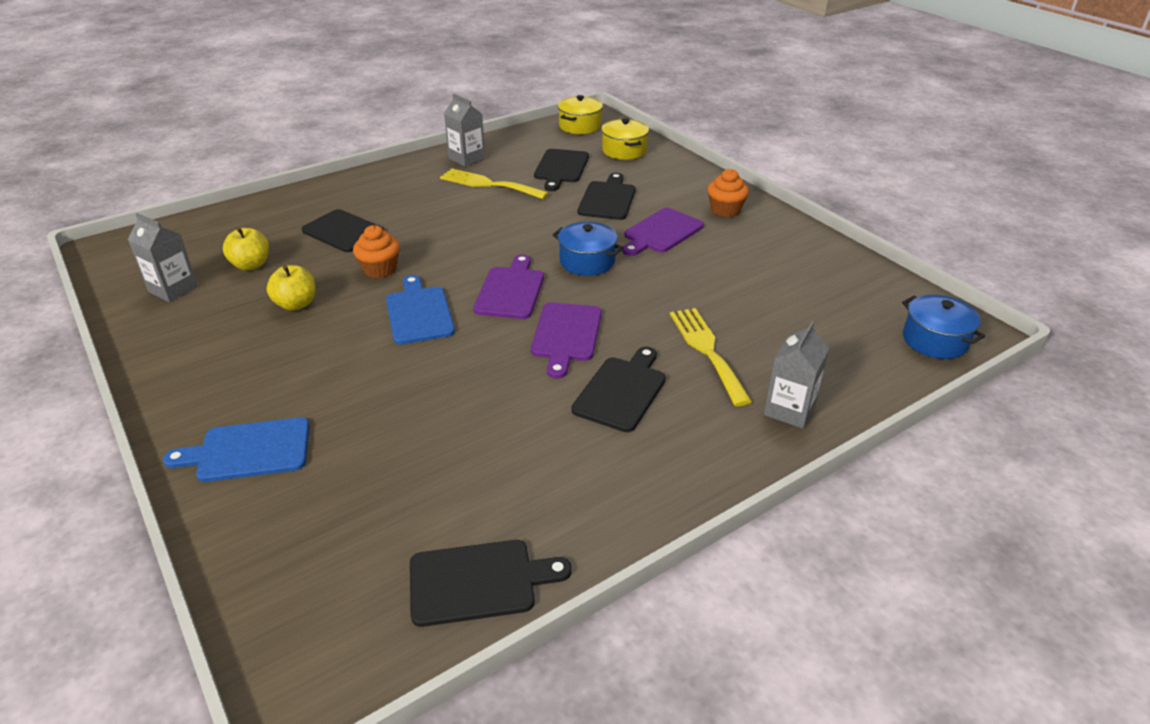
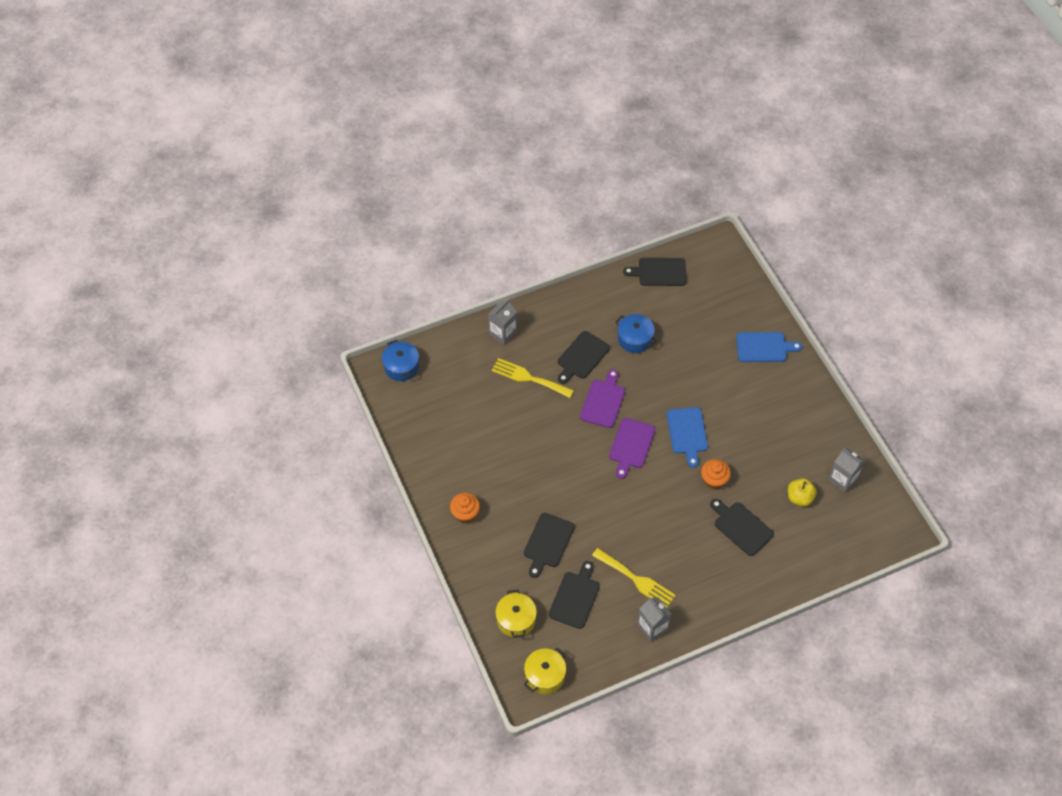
camera: 170 degrees left, 20 degrees up
(296, 304) = (762, 452): yellow apple -> none
(587, 261) = (578, 467): blue pot -> blue pot (635, 339)
(661, 232) = (520, 493): purple cutting board -> none
(707, 350) = (529, 378): yellow fork -> yellow fork turned 120 degrees clockwise

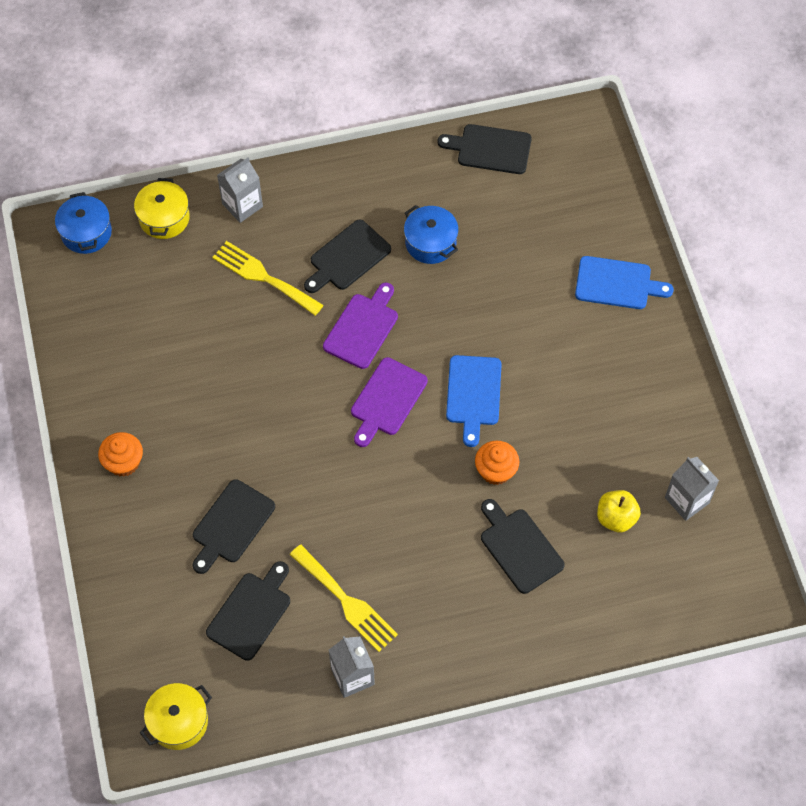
camera: 10 degrees right, 5 degrees up
(516, 620) = (157, 631): yellow pot -> yellow pot (164, 218)

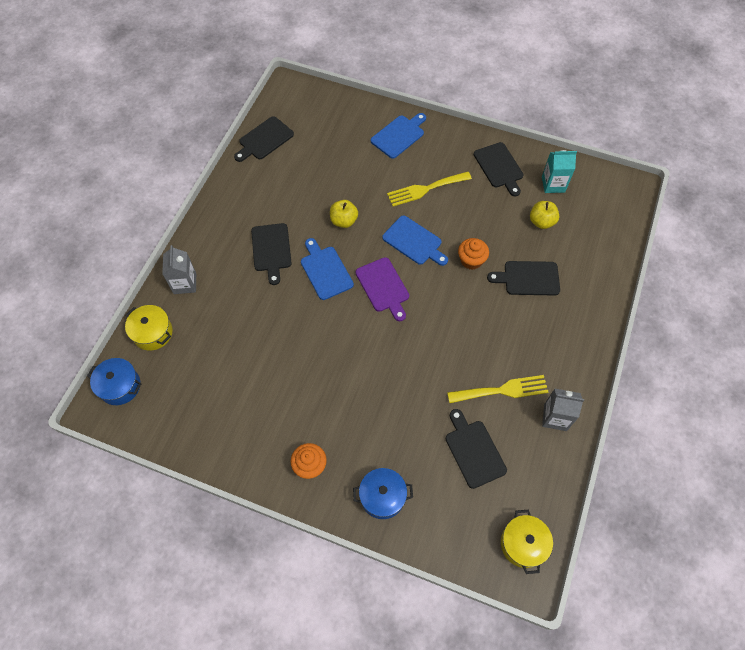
camera: 55 degrees left, 0 degrees up
(231, 524) = (403, 425): black cutting board -> black cutting board (499, 167)
(263, 277) = (245, 302): yellow fork -> yellow fork (425, 189)
(362, 328) = (325, 271): purple cutting board -> blue cutting board
(430, 243) = (298, 203): blue pot -> blue pot (382, 496)
(443, 304) = (344, 221): none -> yellow apple
(687, 500) = (553, 184): grey carton -> turquoise carton

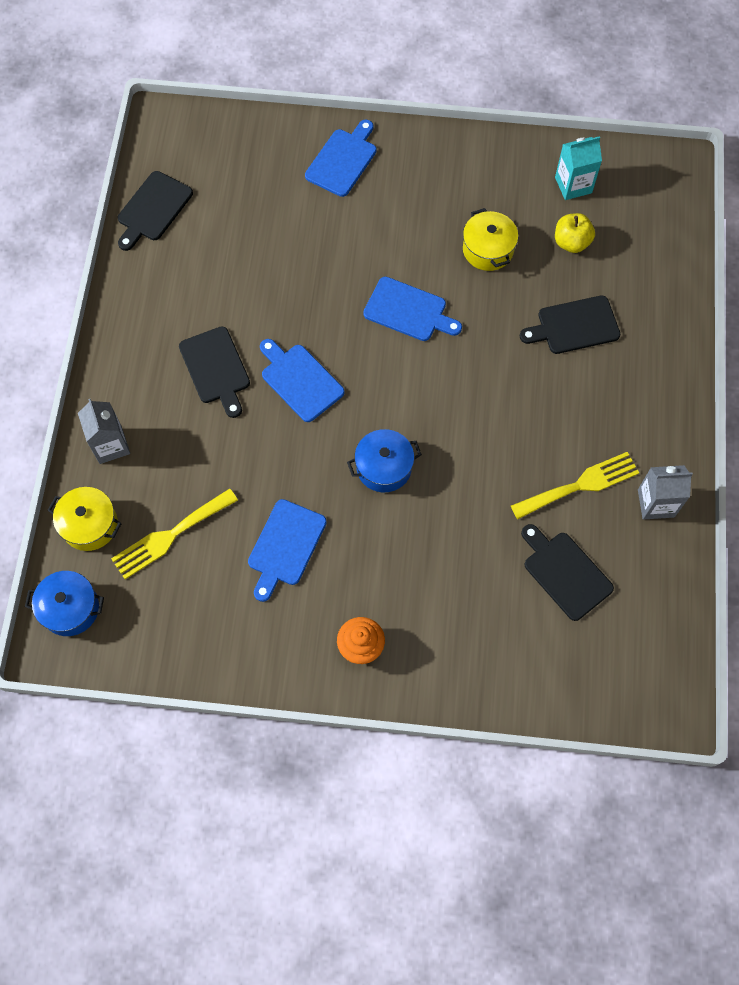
camera: 15 degrees left, 5 degrees up
(279, 381) = (285, 546): none -> blue cutting board
(344, 221) = (303, 303): yellow apple -> none
(382, 496) = (466, 661): blue pot -> blue pot (384, 467)
(383, 287) = (385, 384): purple cutting board -> none
(425, 189) = (402, 232): yellow fork -> yellow fork (170, 536)
(471, 260) = (492, 319): orange cupcake -> none
(499, 167) = (494, 176): black cutting board -> none
(523, 544) = (656, 672): yellow pot -> yellow pot (488, 249)

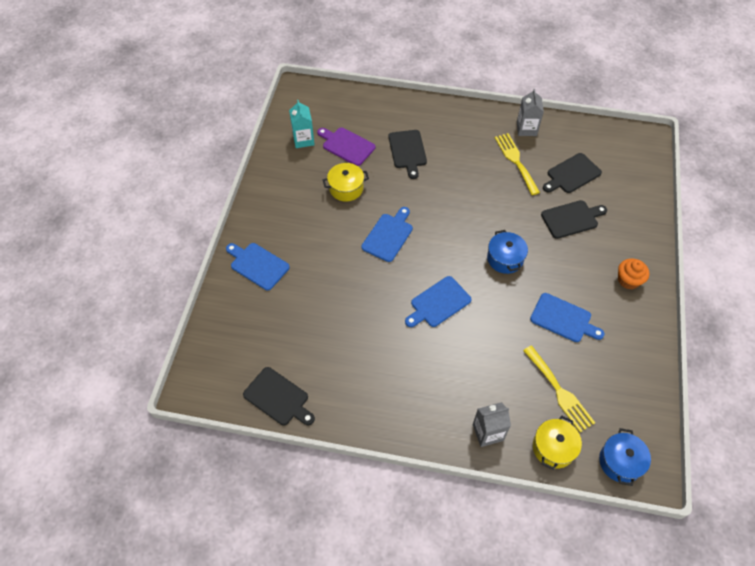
camera: 85 degrees left, 10 degrees down
(216, 368) = (426, 356): black cutting board -> black cutting board (571, 219)
(571, 242) = (347, 145): yellow apple -> purple cutting board

